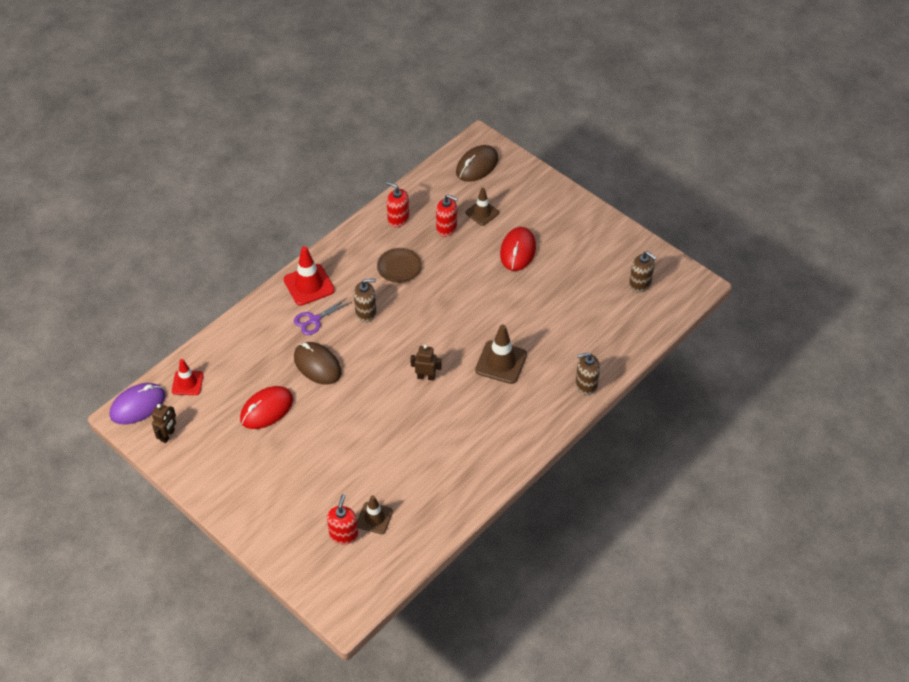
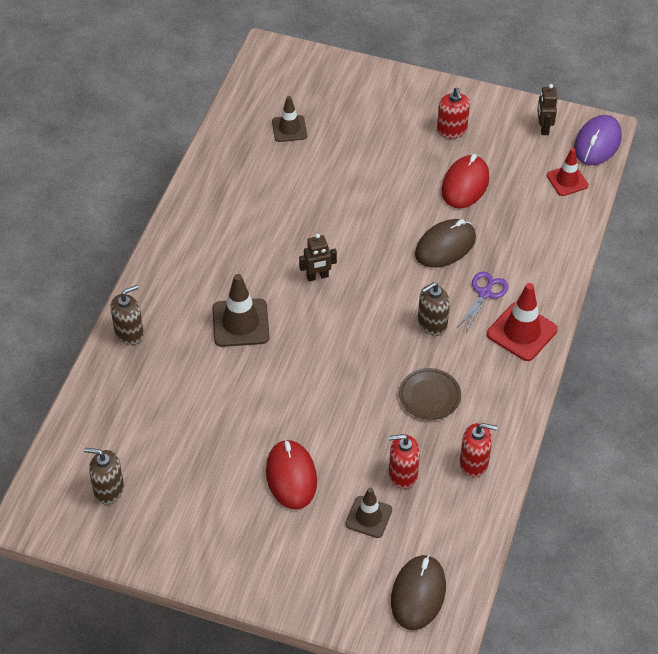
camera: 155 degrees right, 0 degrees up
(317, 365) = (445, 246): brown mouse -> brown mouse turned 60 degrees counterclockwise
(343, 534) = (310, 106): red soap dispenser -> red soap dispenser (452, 130)

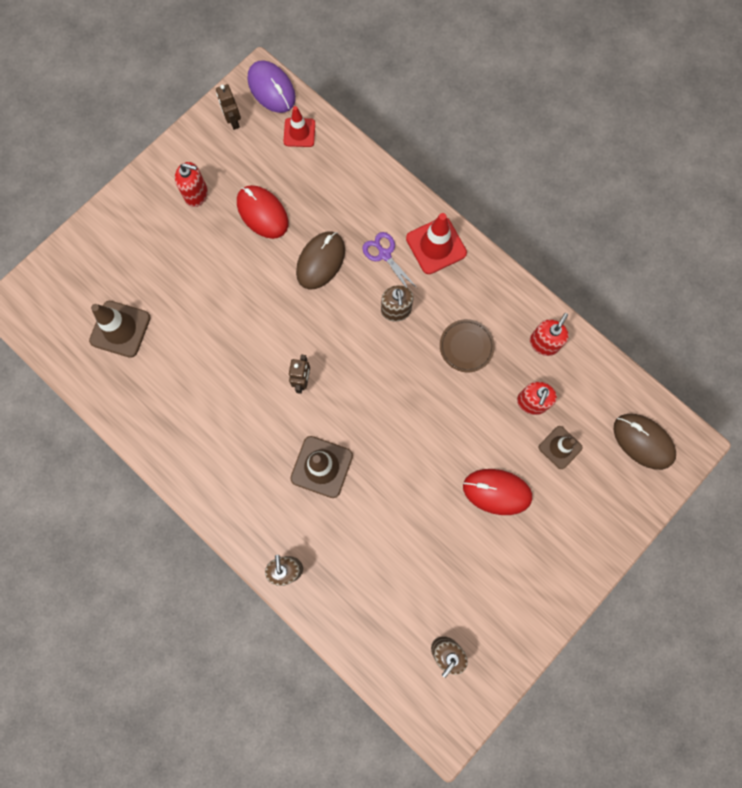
camera: 65 degrees left, 25 degrees up
(289, 129) = (120, 329): brown traffic cone -> brown traffic cone, size x1.53
(445, 246) = (320, 261): brown mouse -> brown mouse turned 45 degrees clockwise
(543, 128) = (233, 121): brown robot -> brown robot turned 45 degrees clockwise

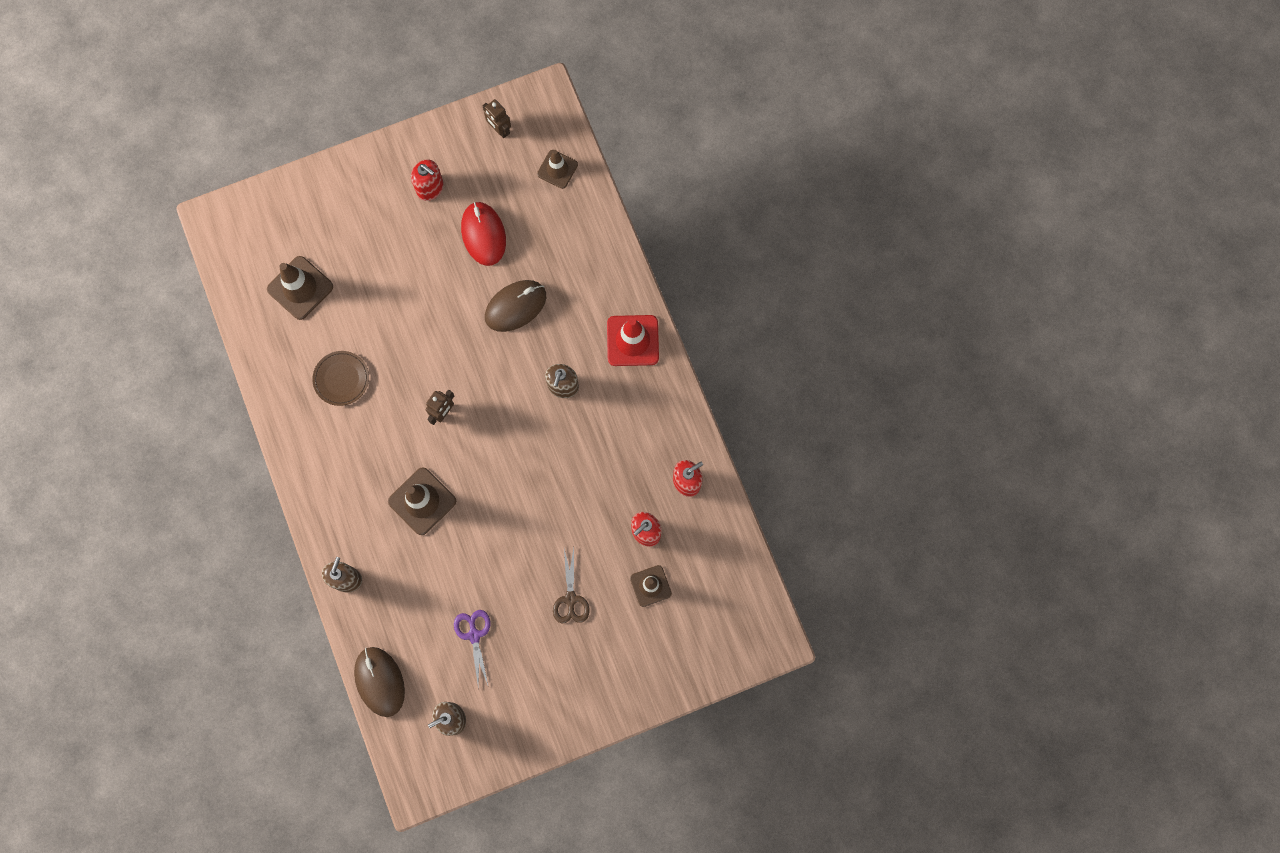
camera: 25 degrees right, 0 degrees up
(233, 121) = (499, 129): brown robot -> brown robot turned 45 degrees counterclockwise
(271, 89) = (552, 113): purple mouse -> none
(299, 132) = (557, 169): red traffic cone -> brown traffic cone
(384, 254) = (579, 327): purple scissors -> purple scissors (474, 635)
(466, 346) = (612, 451): brown plate -> brown plate (341, 379)
(497, 492) = (570, 599): red mouse -> brown scissors
(643, 441) = (731, 617): brown mouse -> brown mouse (379, 681)

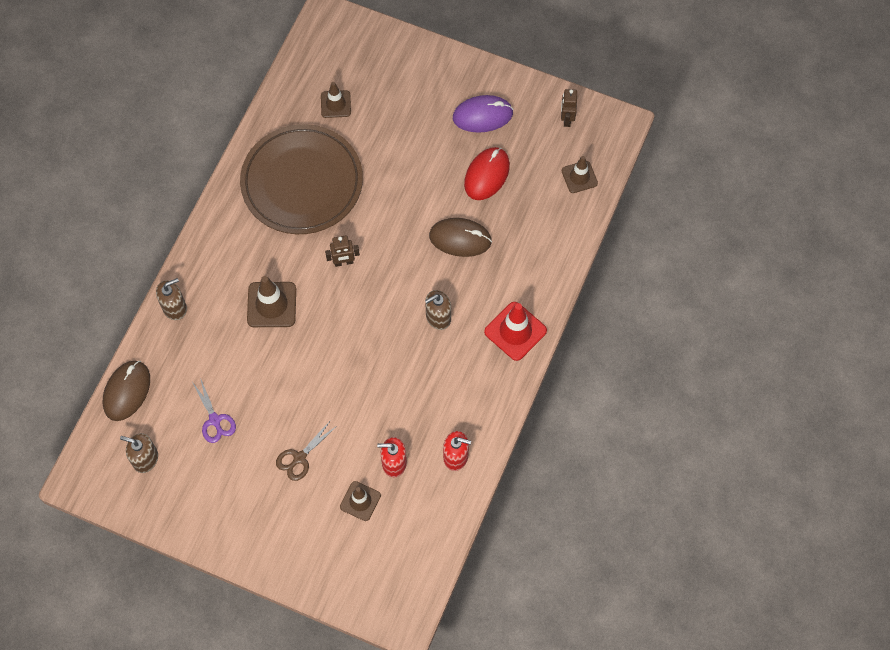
camera: 45 degrees right, 10 degrees down
(300, 288) = (335, 104): brown traffic cone -> brown traffic cone, size x0.65
(341, 379) = (302, 182): brown plate -> brown plate, size x2.41
(430, 188) = (482, 115): red soap dispenser -> purple mouse
(474, 635) = (215, 420): purple scissors -> purple scissors turned 120 degrees clockwise

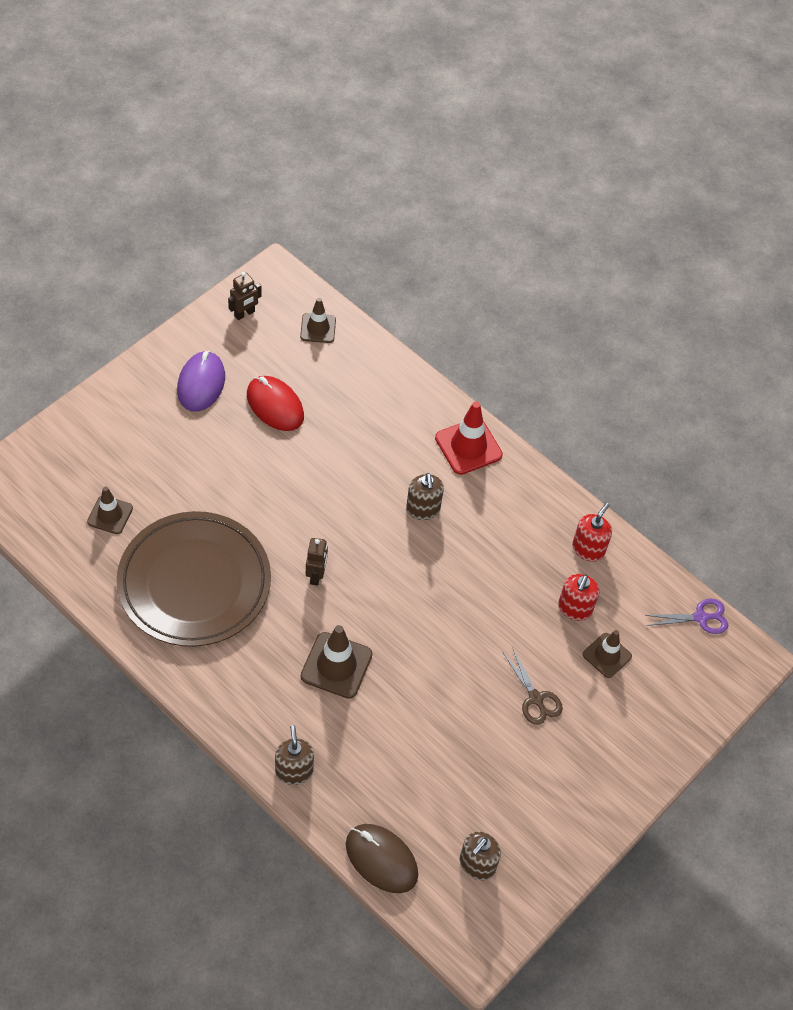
camera: 75 degrees left, 10 degrees down
(215, 420) = (457, 772): purple scissors -> purple scissors (700, 617)
(460, 239) = (339, 456): brown mouse -> none
(566, 119) = (244, 314): brown robot -> brown robot turned 60 degrees counterclockwise

